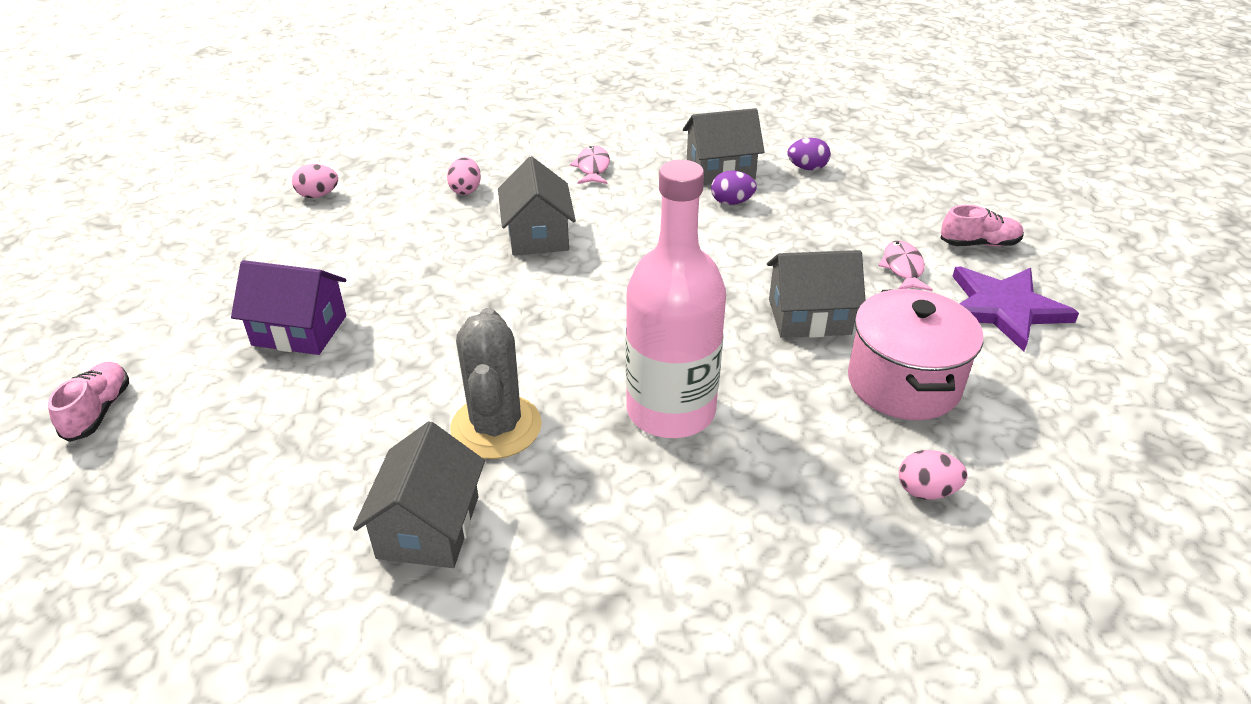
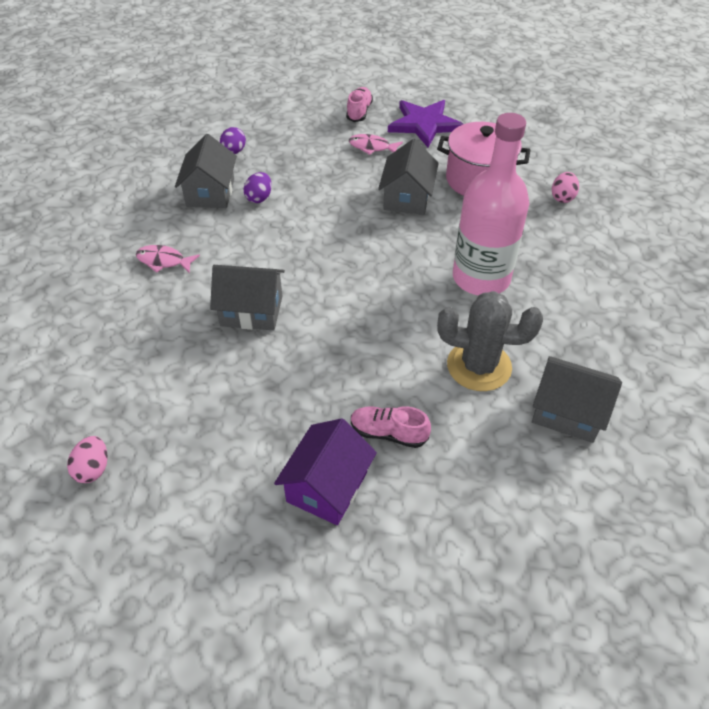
camera: 75 degrees left, 10 degrees up
(98, 411) = (400, 654): pink shoe -> pink shoe (388, 433)
(466, 190) = (152, 349): pink egg -> none

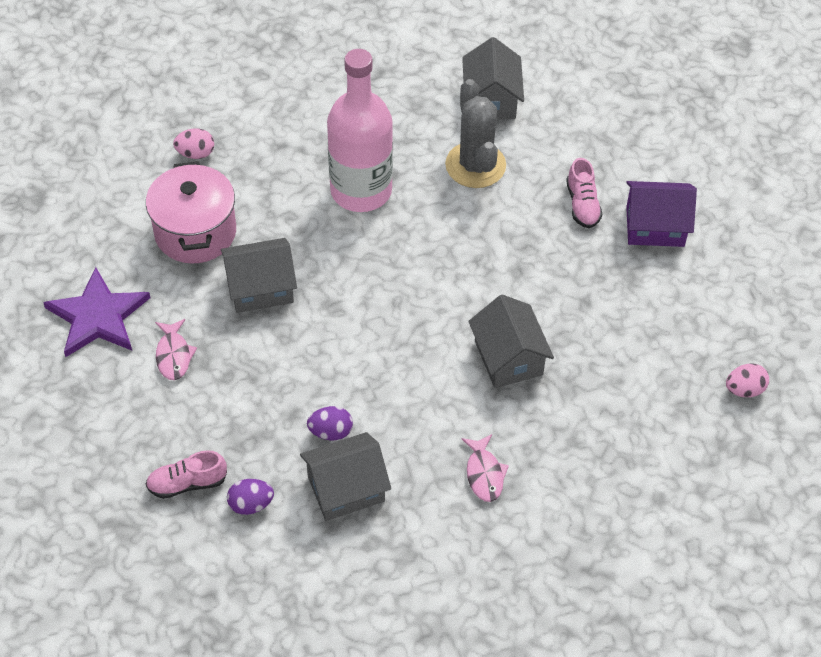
camera: 115 degrees left, 5 degrees up
(359, 112) = (95, 398): pink shoe -> pink shoe (187, 483)

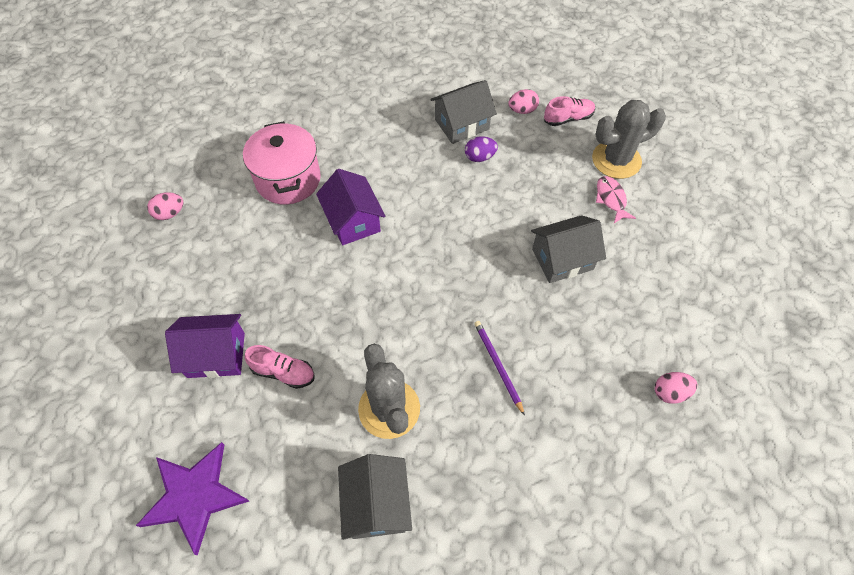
camera: 175 degrees right, 5 degrees up
(98, 316) = (682, 223): purple star -> purple star (194, 496)
(144, 409) = (616, 160): none -> grey cactus
(195, 232) = (636, 305): pink pot -> pink pot (288, 179)
(251, 504) = (522, 110): purple egg -> pink egg
(361, 190) = (498, 366): pink bottle -> purple pencil
(484, 474) = (368, 141): pink fish -> none
(508, 358) = (353, 221): grey house -> purple house
(582, 205) = (283, 372): pink shoe -> pink shoe turned 120 degrees clockwise

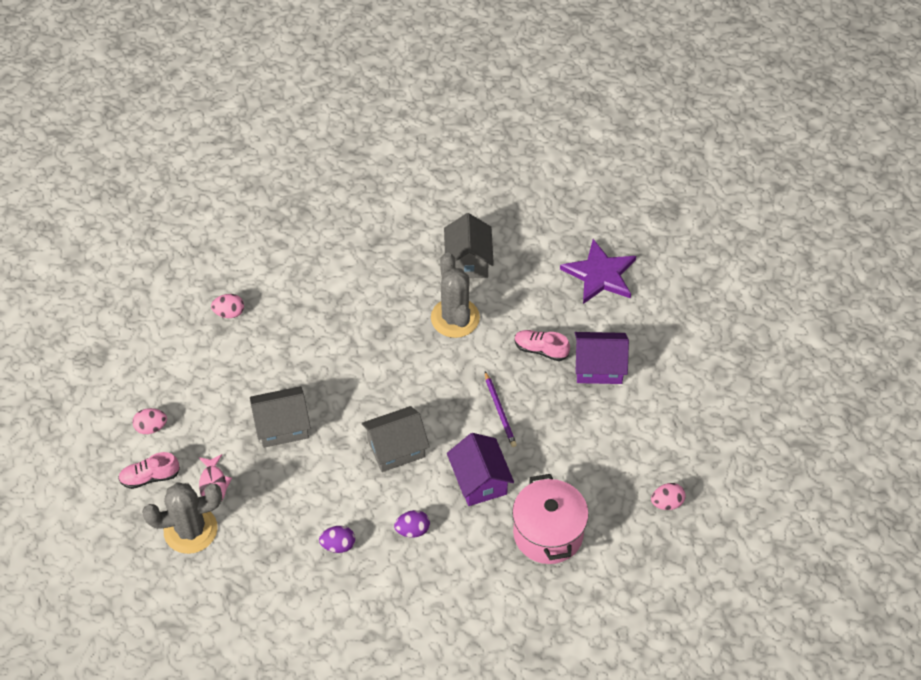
camera: 175 degrees left, 5 degrees down
(414, 174) = (412, 530): none -> purple egg
(461, 124) = (350, 592): grey house -> grey house (396, 448)
(498, 366) = (362, 342): purple pencil -> purple pencil (500, 411)
(522, 110) = (275, 606): pink egg -> pink egg (151, 427)
(568, 118) = (225, 590): pink shoe -> pink shoe (150, 477)

